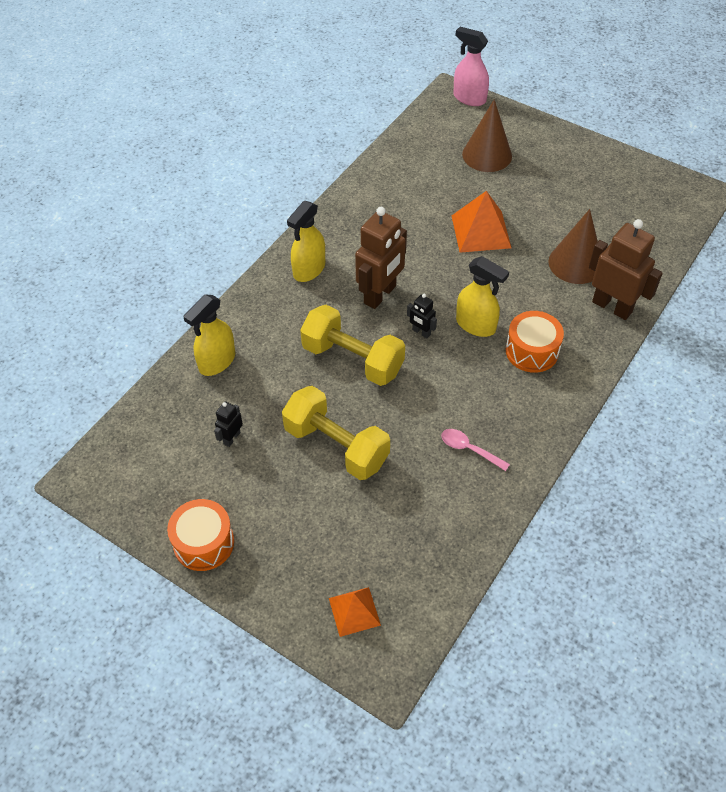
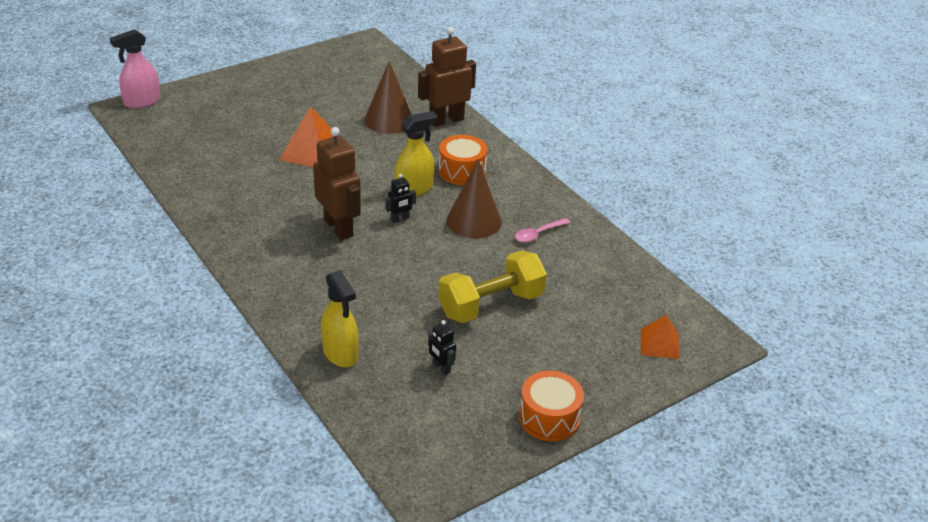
camera: 70 degrees left, 15 degrees down
(309, 270) = (271, 260): yellow spray bottle -> none
(353, 359) = (401, 266): yellow dumbbell -> none
(487, 155) = (224, 117): brown cone -> brown cone (474, 221)

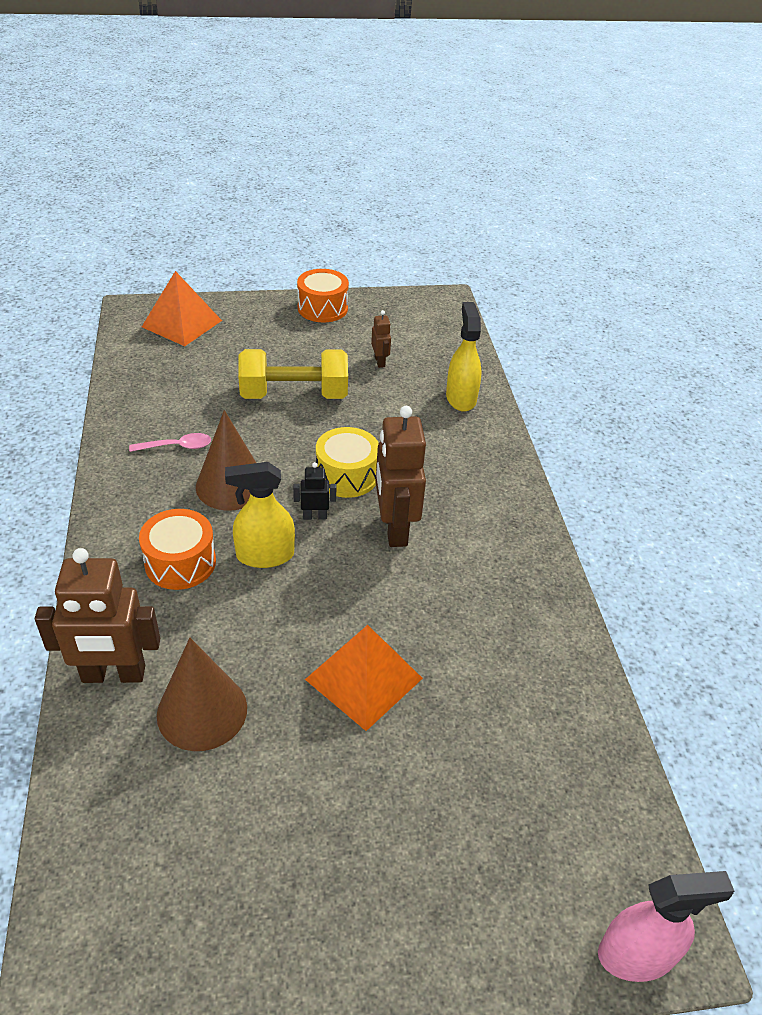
camera: 155 degrees left, 5 degrees up
(397, 252) = (346, 475): none -> yellow drum
(441, 368) = (380, 362): black robot -> brown robot
(660, 344) = (182, 323): orange pyramid -> orange pyramid, size x1.61

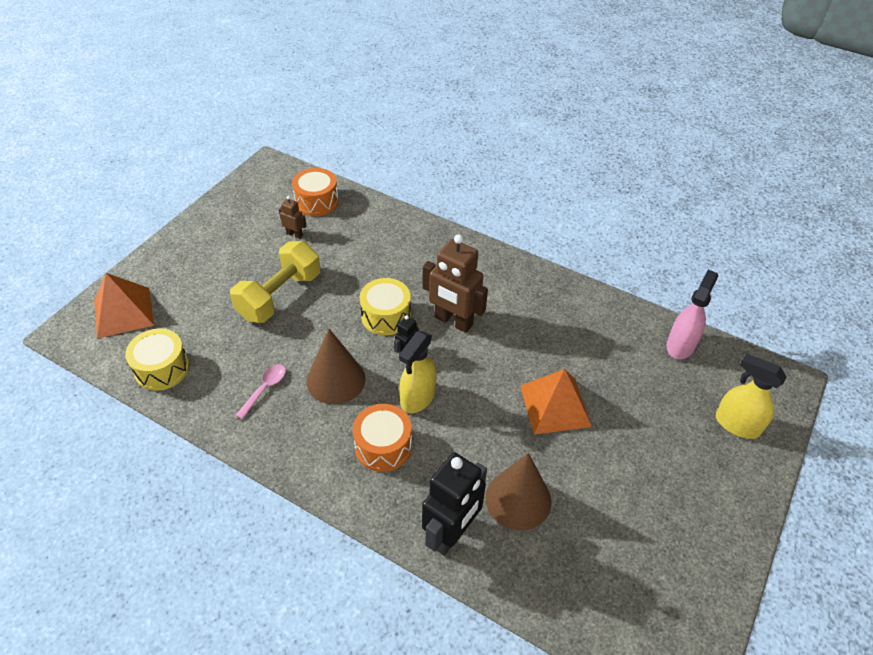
camera: 50 degrees left, 5 degrees up
(113, 675) = (451, 534): brown robot -> black robot
(142, 377) = (162, 369): none -> yellow drum
(322, 308) = (202, 227): orange drum -> orange drum (316, 201)
(461, 398) = (371, 220): yellow spray bottle -> yellow spray bottle (736, 424)
(636, 954) = (787, 400): pink spray bottle -> pink spray bottle (680, 345)

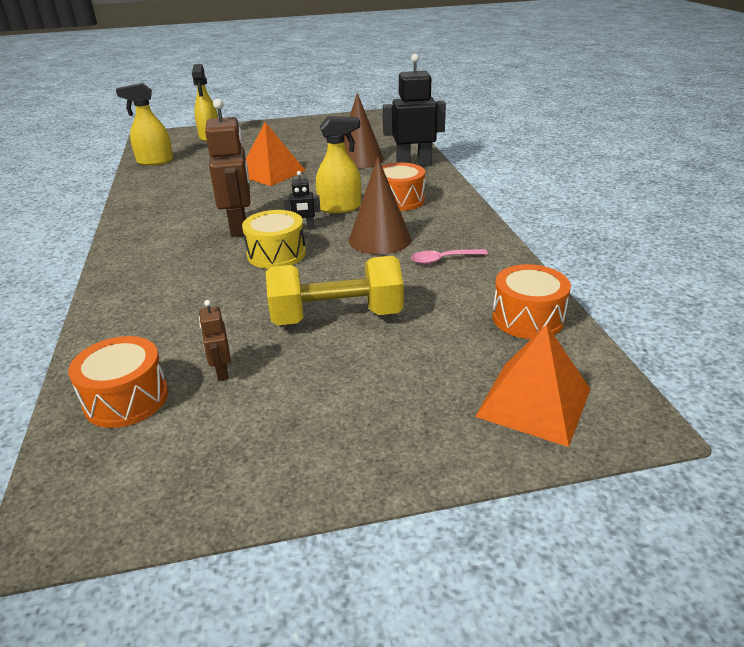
camera: 130 degrees left, 15 degrees down
(162, 369) = (527, 318): yellow drum -> orange drum
(680, 345) = (155, 161): pink spray bottle -> yellow spray bottle

